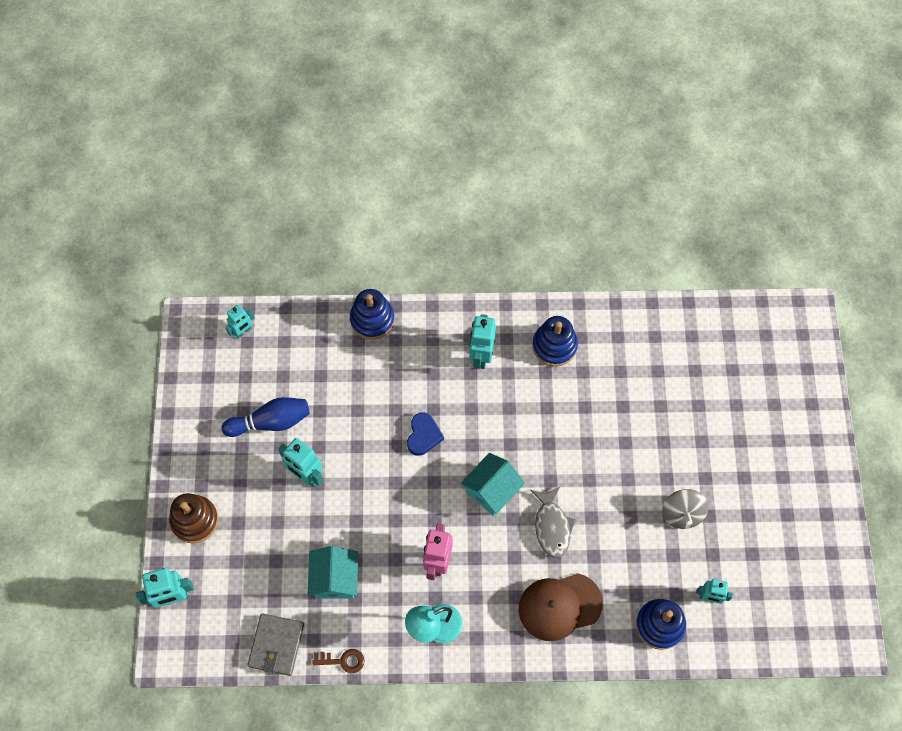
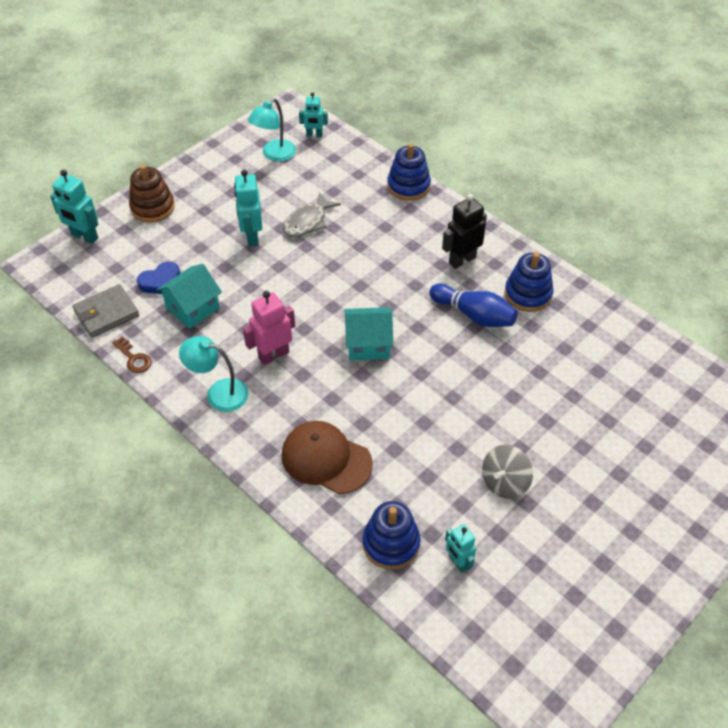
camera: 45 degrees right, 15 degrees down
(233, 380) = (274, 155): none -> turquoise lamp
(270, 422) = (268, 192): blue bowling pin -> blue bowling pin (474, 315)
(423, 435) = (360, 274): blue heart -> blue heart (160, 281)
(481, 356) = (462, 260): turquoise robot -> black robot
(552, 526) = (385, 403): grey fish -> grey fish (307, 222)

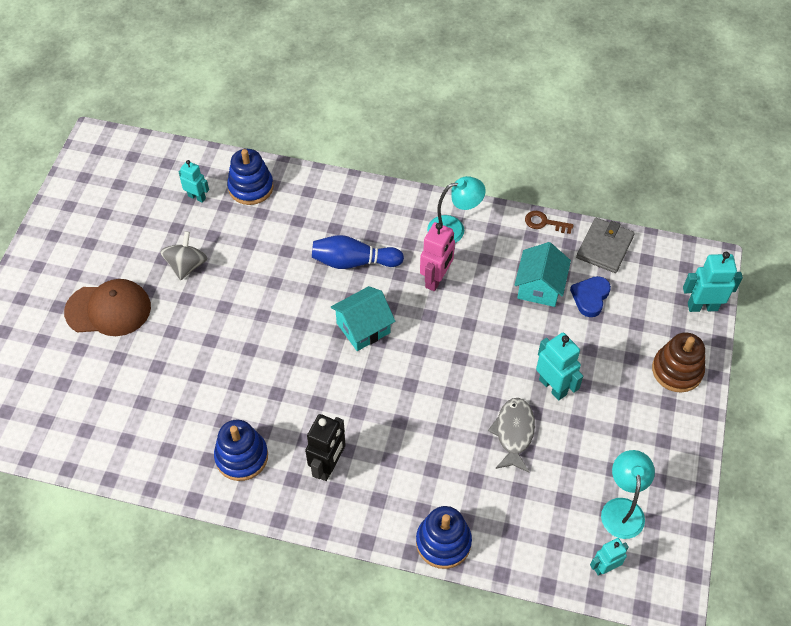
camera: 150 degrees right, 5 degrees up
(326, 459) = (334, 220): brown cap -> brown cap (108, 309)
(474, 315) = (283, 405): blue bowling pin -> blue bowling pin (354, 262)

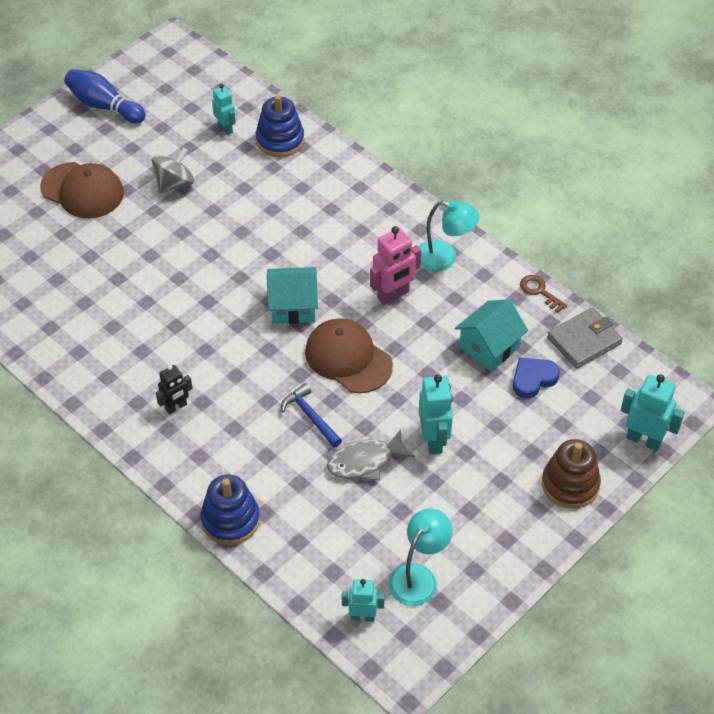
camera: 30 degrees right, 5 degrees down
(241, 457) = (108, 363): blue stacking toy -> none
(328, 466) = (176, 407): black robot -> black robot, size x0.64
(354, 262) = (327, 246): blue bowling pin -> blue bowling pin (104, 106)
(438, 351) = (348, 358): none -> brown cap
(444, 417) = (310, 416): none -> blue hammer
(514, 433) = (365, 462): grey fish -> grey fish turned 150 degrees counterclockwise

